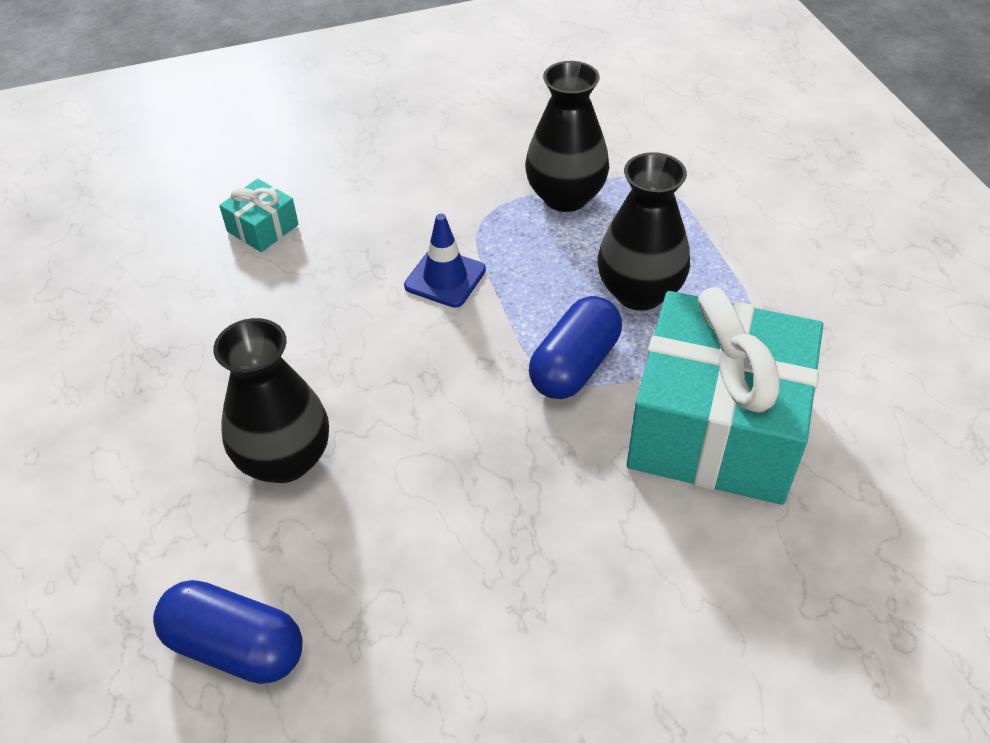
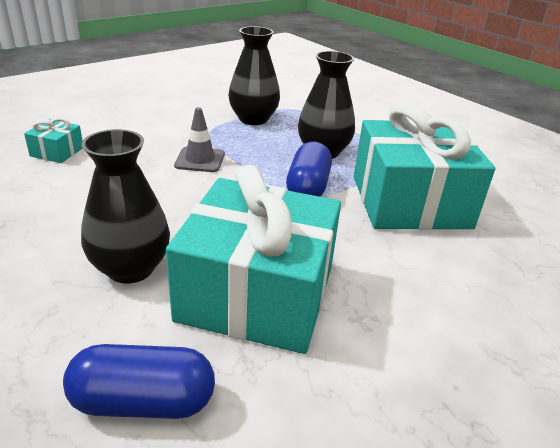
camera: 25 degrees left, 15 degrees down
(414, 538) = (257, 293): none -> turquoise gift
(445, 278) = (200, 160): blue traffic cone -> grey traffic cone

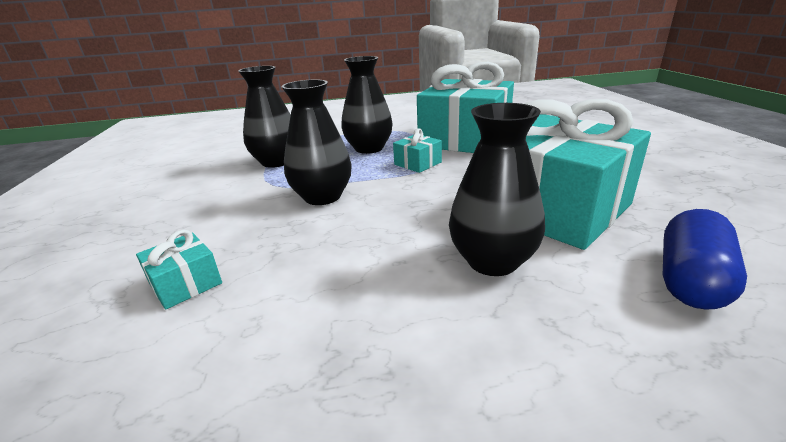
camera: 55 degrees left, 5 degrees down
(200, 160) = (322, 197): grey traffic cone -> black vase
(308, 187) = (417, 163): blue capsule -> turquoise gift

